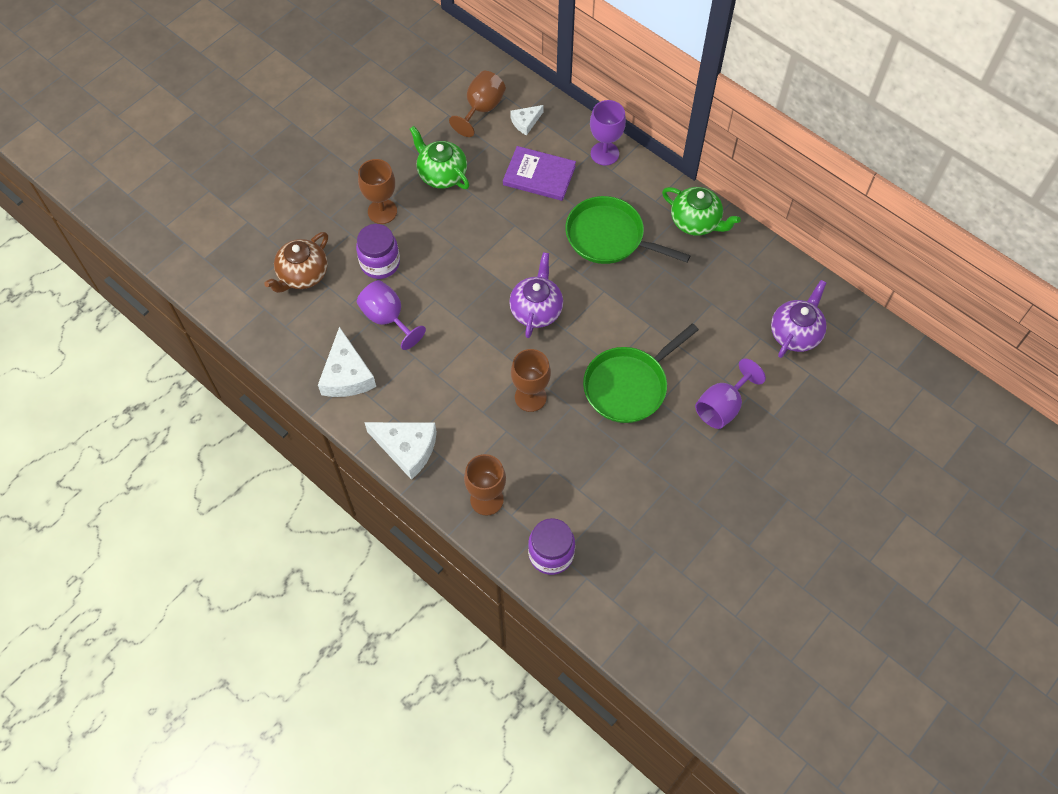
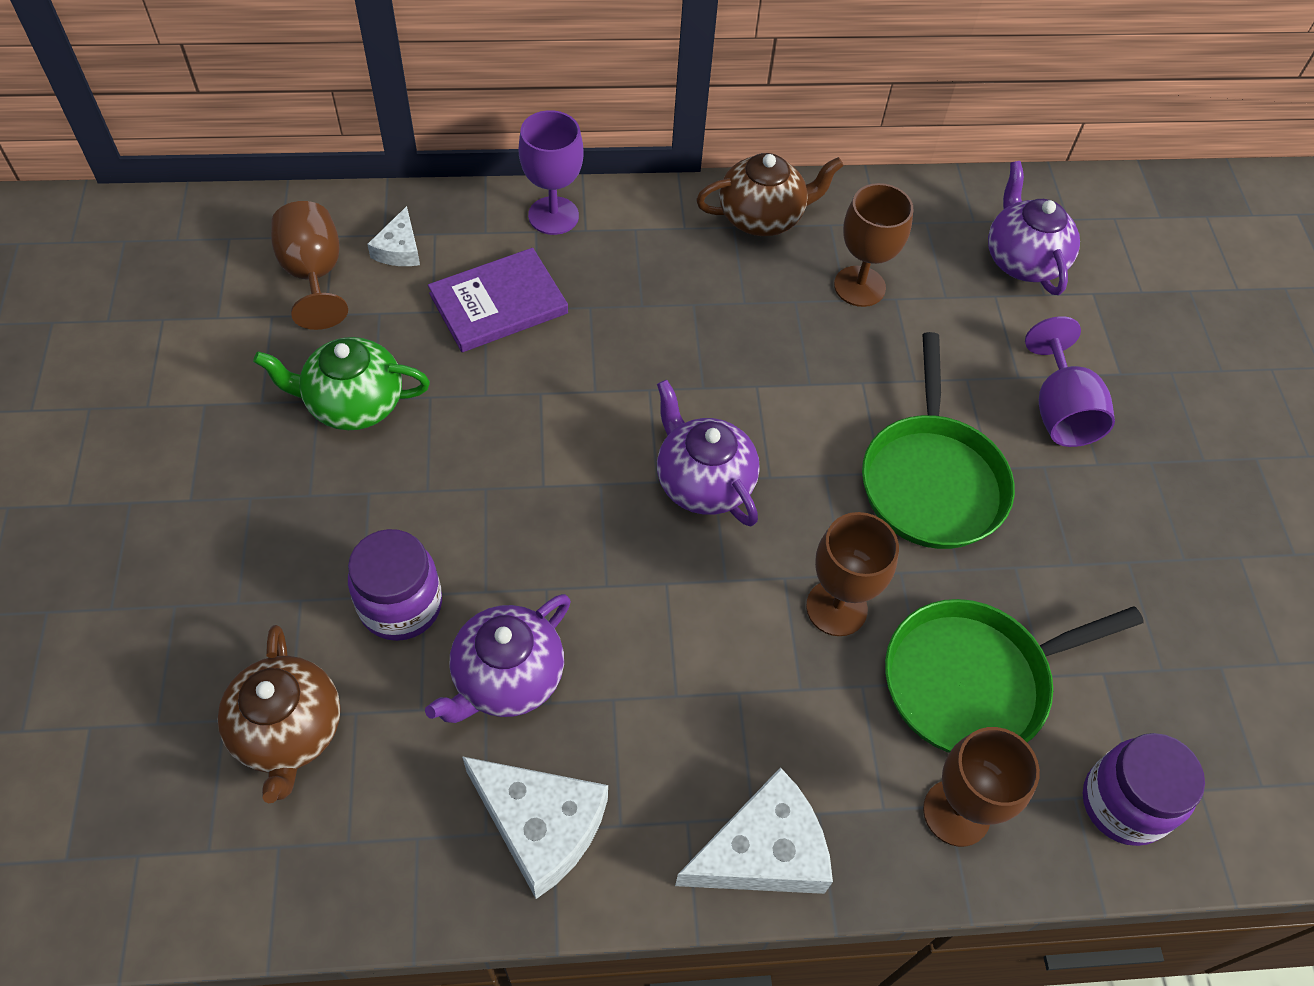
camera: 50 degrees left, 5 degrees down
(382, 211) = (318, 526): brown goblet -> brown goblet (859, 286)
(387, 318) = (506, 678): purple goblet -> purple teapot
(609, 237) = (682, 313): green pan -> green pan (973, 681)
(696, 222) = (762, 217): green teapot -> brown teapot

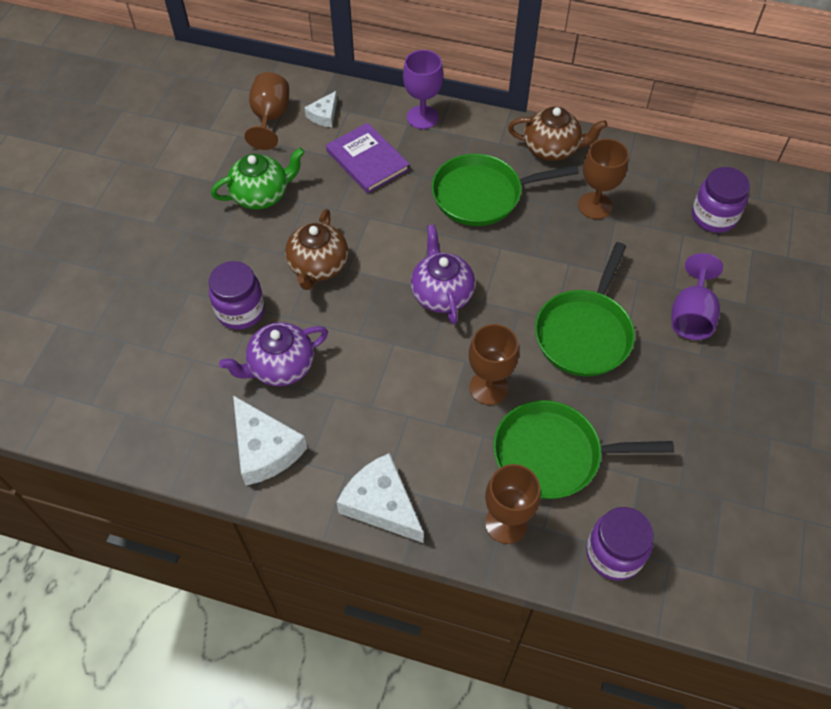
camera: 25 degrees right, 0 degrees up
(288, 731) = (155, 358): brown teapot -> brown teapot (318, 266)
(353, 403) = (261, 195): green teapot -> green teapot turned 135 degrees clockwise
(498, 304) = (367, 160): purple book -> purple book turned 60 degrees clockwise
(694, 312) = (482, 195): none -> green pan
(762, 851) = (381, 504): white cheese -> white cheese turned 135 degrees counterclockwise
(1022, 260) = (713, 217): purple teapot -> purple jar

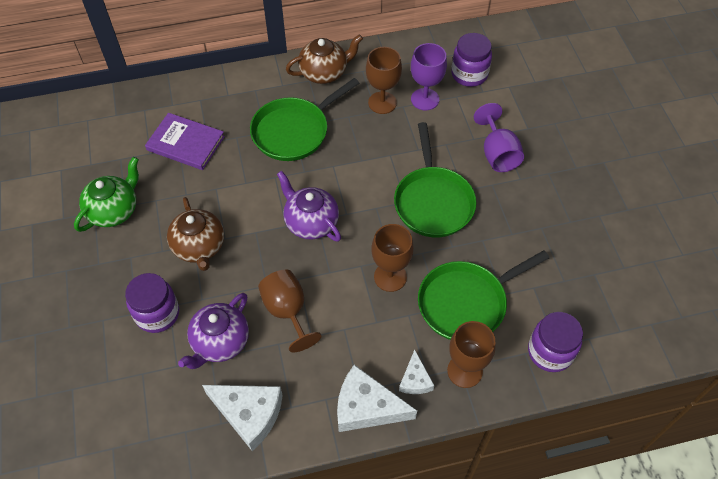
camera: 30 degrees left, 0 degrees up
(270, 118) = (80, 143): brown goblet -> brown goblet (287, 311)
(324, 115) = (126, 121): white cheese -> white cheese (415, 379)
(422, 117) = (209, 90): purple goblet -> purple goblet (425, 99)

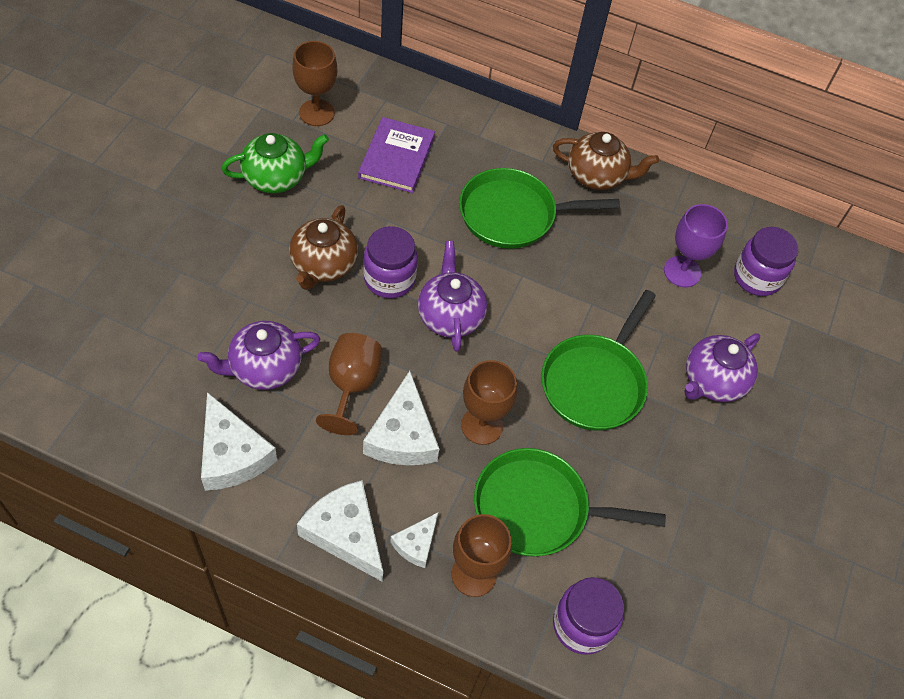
camera: 30 degrees right, 0 degrees up
(157, 314) = (232, 301): purple jar -> purple jar (389, 279)
(185, 143) = (396, 157): purple book -> purple book turned 45 degrees clockwise
(347, 319) = (402, 435): none -> white cheese
(382, 103) = (631, 245): brown goblet -> brown goblet (316, 113)
(497, 153) = (712, 381): purple goblet -> purple teapot

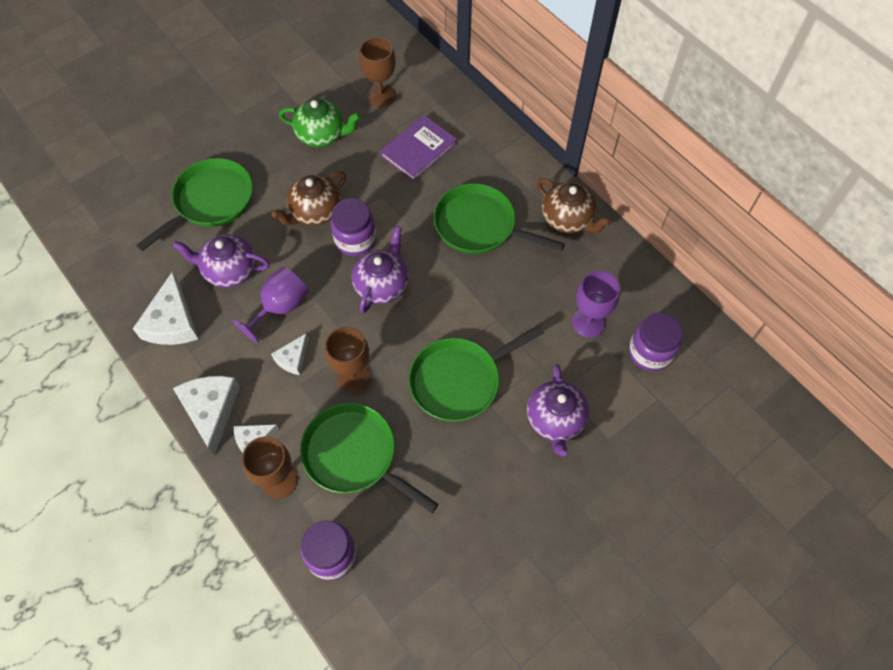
camera: 35 degrees right, 5 degrees up
(189, 299) = (211, 201): none -> green pan
(351, 385) = (280, 307): brown goblet -> purple goblet
(402, 435) = (293, 358): white cheese -> white cheese, size x0.56
(712, 381) = (555, 420): purple teapot -> purple teapot turned 75 degrees counterclockwise

